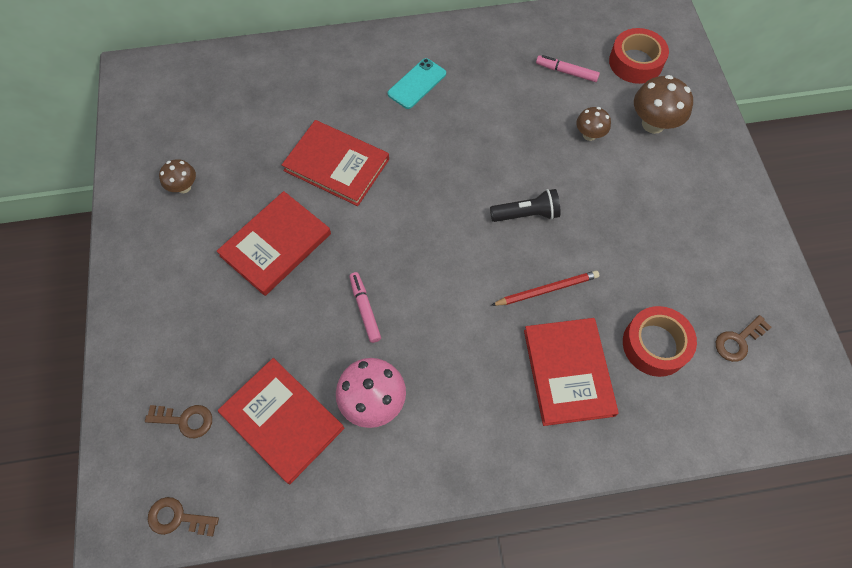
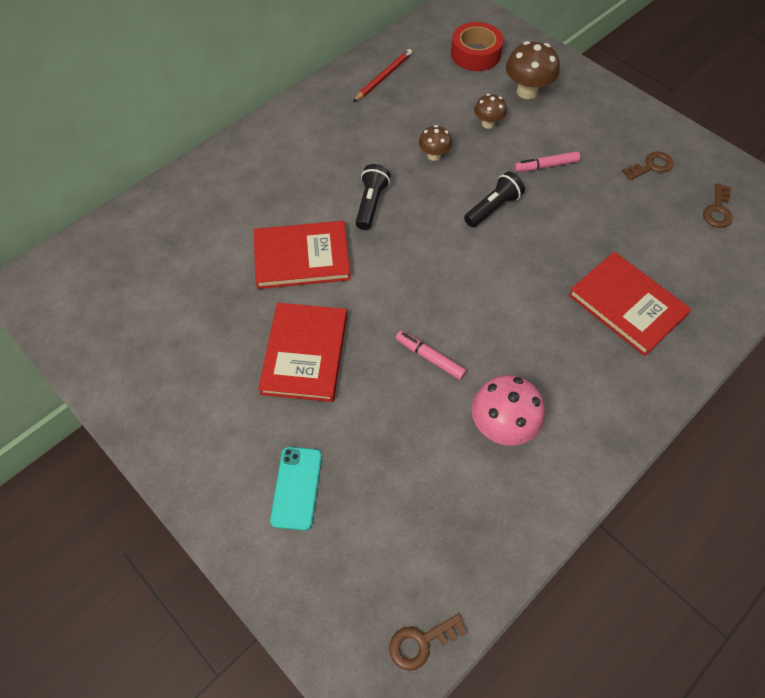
camera: 35 degrees left, 5 degrees down
(184, 187) = (171, 356): brown mushroom -> brown mushroom (434, 155)
(185, 420) = (353, 555): brown key -> brown key (651, 166)
(282, 421) = (440, 494): red book -> none
(417, 84) = (315, 156): turquoise phone -> turquoise phone (296, 488)
(427, 151) = (371, 204): none -> black flashlight
(547, 289) = (558, 254): red pencil -> red pencil (383, 77)
(566, 72) = (429, 86): pink marker -> pink marker (546, 166)
(655, 345) = (667, 247): red tape -> none

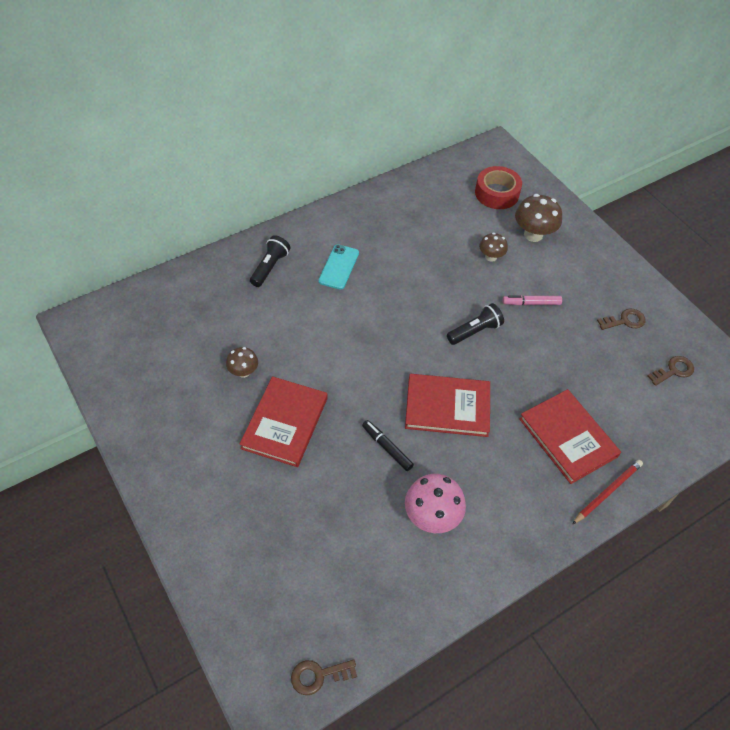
camera: 10 degrees right, 5 degrees down
(296, 488) = (250, 530): turquoise phone -> turquoise phone (339, 267)
(302, 257) = (303, 342): red book -> red book (447, 407)
(371, 204) = (372, 308): black flashlight -> black flashlight (270, 267)
(383, 77) = (411, 200): red pencil -> red pencil (607, 492)
(430, 358) = (387, 447): pink marker -> black marker
(434, 155) = (436, 276): brown mushroom -> brown mushroom (243, 372)
(717, 210) = (673, 371): brown key -> brown key turned 150 degrees counterclockwise

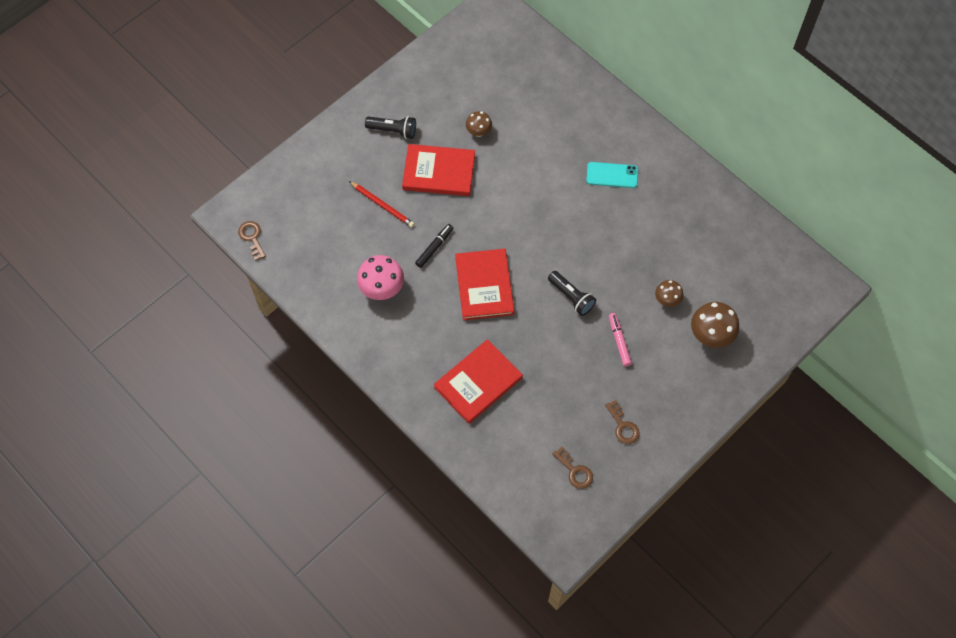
camera: 80 degrees right, 10 degrees up
(270, 267) = (594, 122): black flashlight -> black flashlight (393, 130)
(497, 193) = (758, 295): red tape -> none
(607, 492) = (433, 416): red pencil -> red pencil (382, 205)

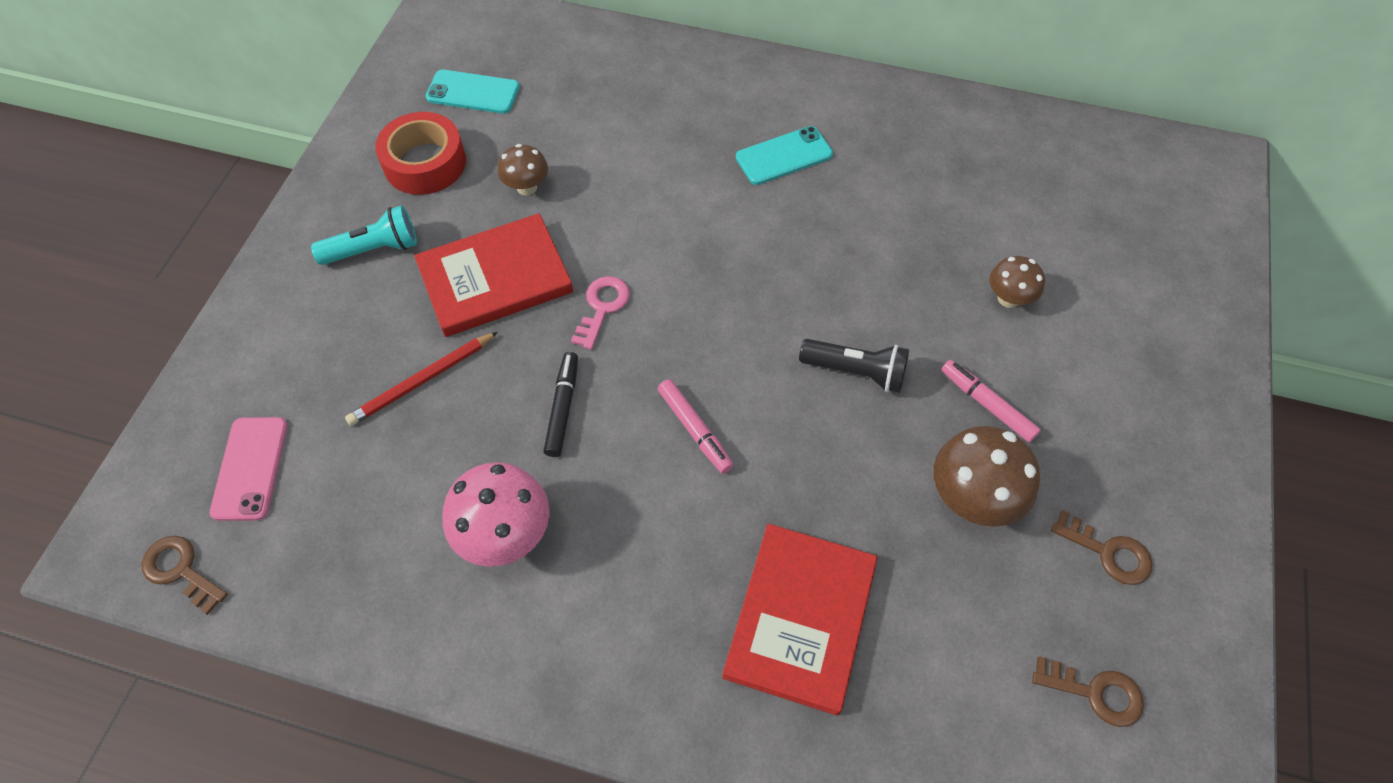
camera: 30 degrees left, 5 degrees down
(295, 209) = (250, 468): none -> pink phone
(382, 205) = (422, 381): red pencil -> red pencil turned 135 degrees clockwise
(393, 130) = (374, 249): black flashlight -> turquoise flashlight
(438, 95) = (425, 163): none -> red tape
(478, 210) = (602, 308): none -> pink key
(482, 66) = (473, 92): none -> turquoise phone
(484, 286) = (695, 430): red book -> pink marker
(711, 335) = (1116, 319): brown mushroom -> brown mushroom (971, 498)

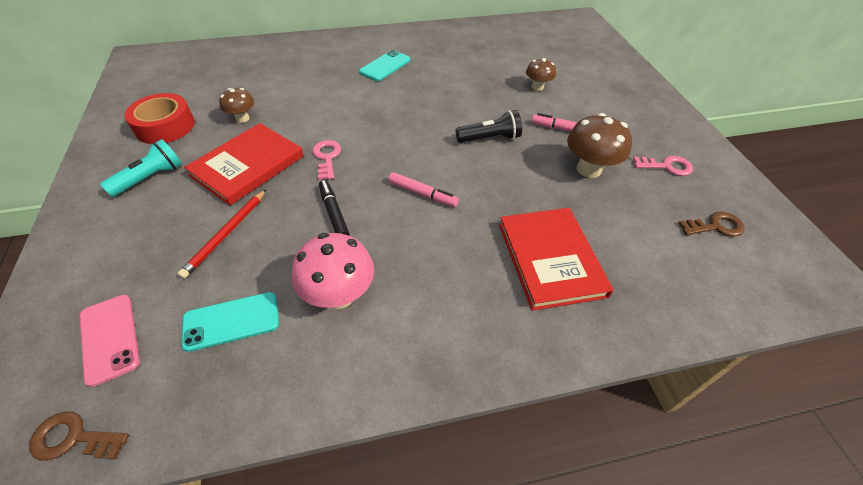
camera: 30 degrees left, 10 degrees down
(473, 92) = (180, 87): turquoise phone -> turquoise phone (231, 321)
(1108, 552) = (666, 166): brown key -> pink key

